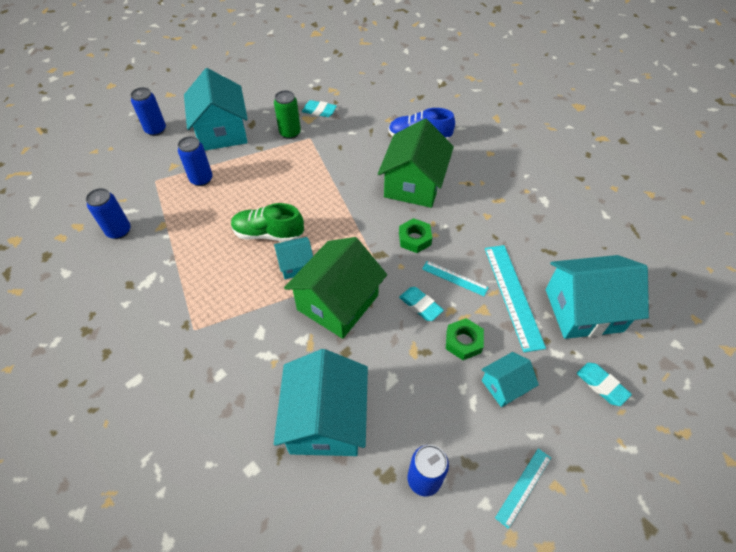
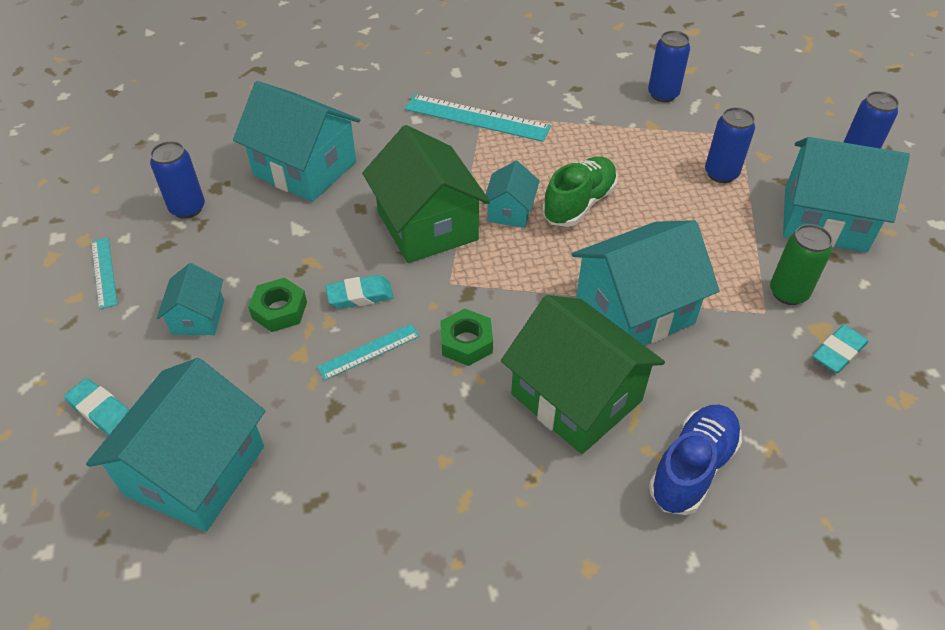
camera: 120 degrees right, 5 degrees down
(341, 182) = (634, 310): none -> turquoise house
(513, 295) = (290, 400): turquoise ruler -> turquoise ruler (477, 118)
(601, 385) = (102, 411): turquoise eraser -> turquoise eraser turned 45 degrees clockwise

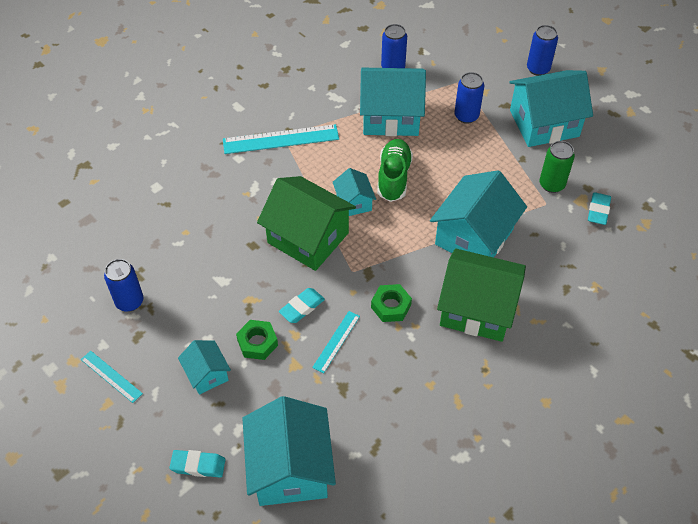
camera: 30 degrees left, 5 degrees up
(305, 168) = (189, 232): turquoise house -> turquoise house (390, 116)
(692, 468) = (563, 319): blue shoe -> none

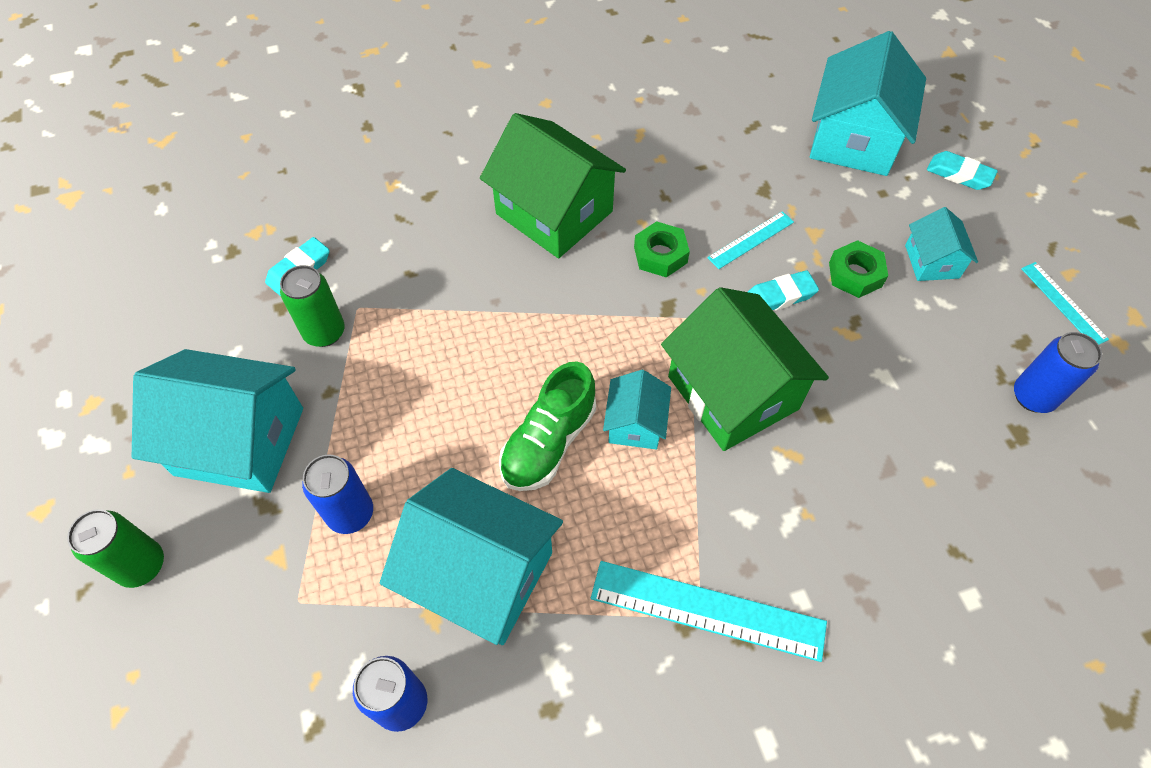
camera: 155 degrees left, 5 degrees up
(474, 237) = (493, 300): turquoise house -> none
(538, 69) = (142, 565): blue can -> green can

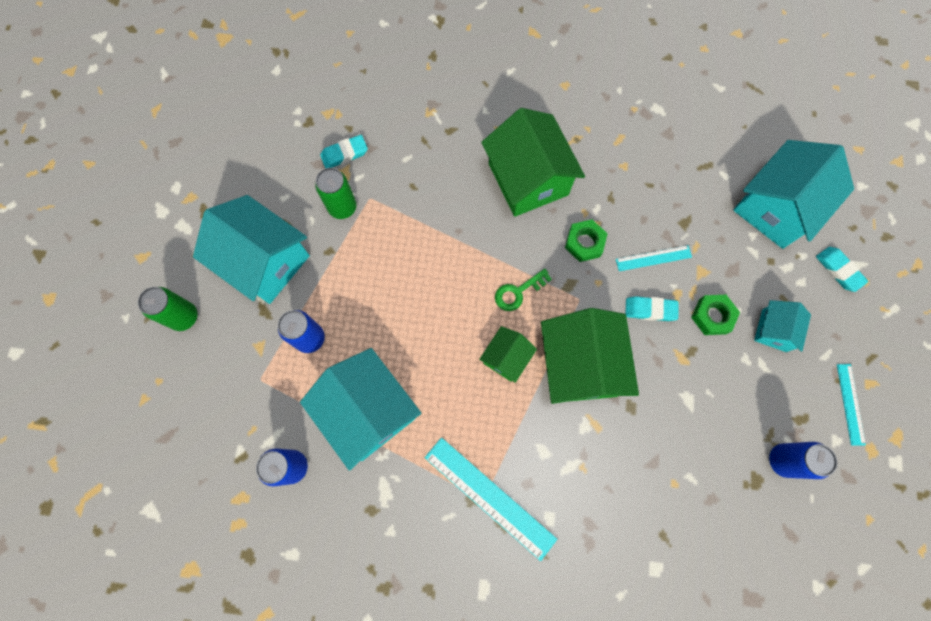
camera: 25 degrees right, 15 degrees up
(548, 442) = (446, 346): green shoe -> none
(609, 340) = (518, 292): none -> green key
(635, 423) = (506, 358): turquoise house -> green house

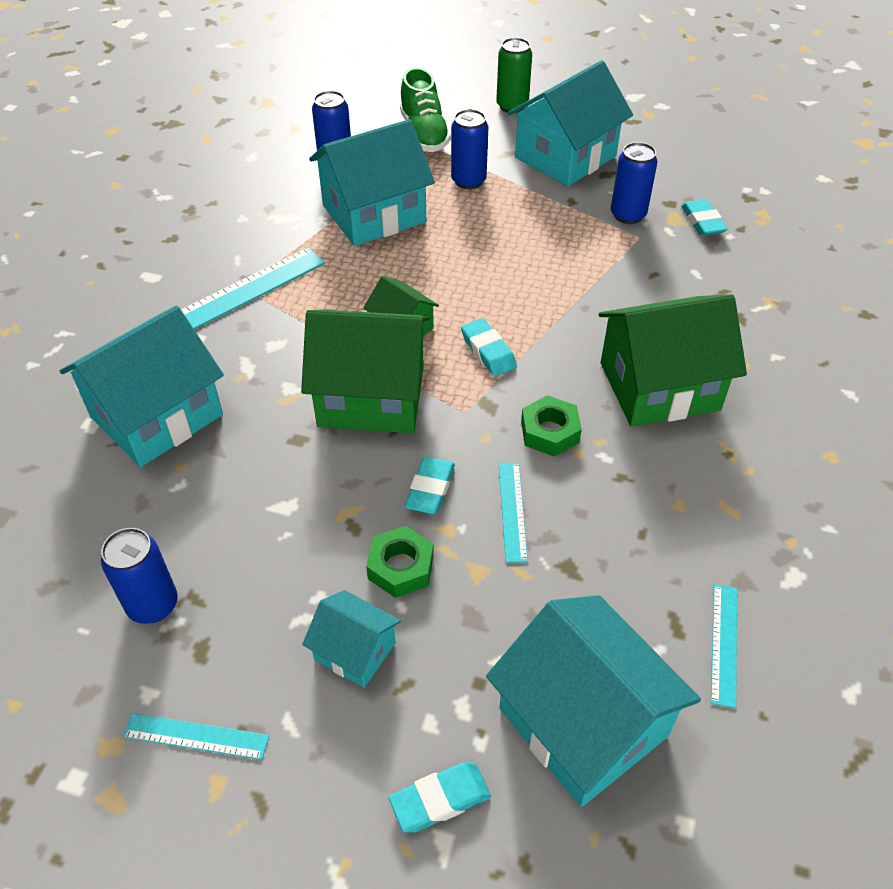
camera: 100 degrees right, 25 degrees down
(239, 391) = (424, 134): none -> green shoe
(342, 207) = (628, 215): green can -> blue can
(518, 292) = (488, 351): green key -> turquoise eraser
(635, 519) = (156, 416): none -> turquoise house
(710, 143) = (724, 643): none -> turquoise ruler

